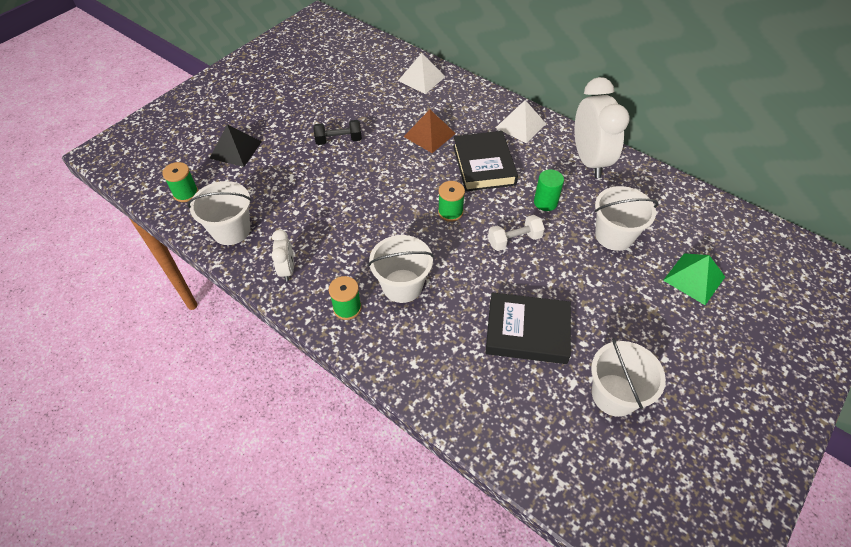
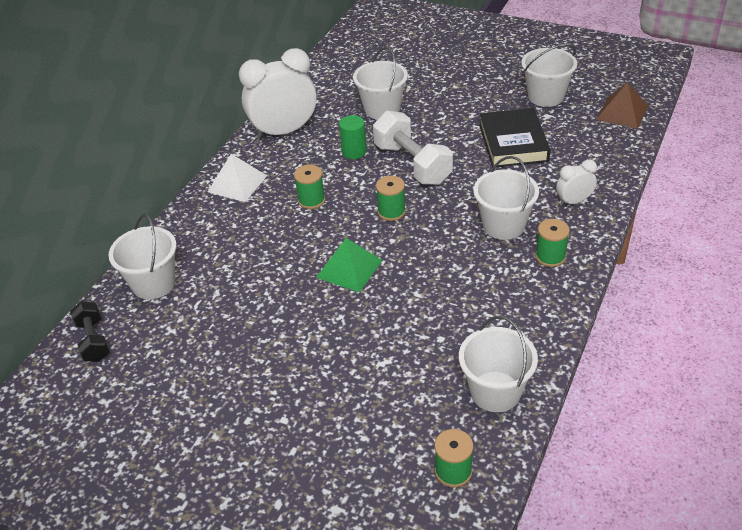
camera: 100 degrees left, 10 degrees down
(236, 149) = (348, 446): black pyramid -> none
(287, 269) = (527, 318): white clock -> white clock (574, 201)
(339, 140) = (300, 334): black dumbbell -> black dumbbell (93, 340)
(421, 78) = (153, 283): white pyramid -> white bucket
(429, 134) = (269, 252): brown pyramid -> brown pyramid (622, 112)
(483, 165) = (311, 200): black book -> green spool
(514, 240) = (412, 164): white dumbbell -> white dumbbell, size x1.71
(694, 278) = (413, 68): green pyramid -> green pyramid (349, 268)

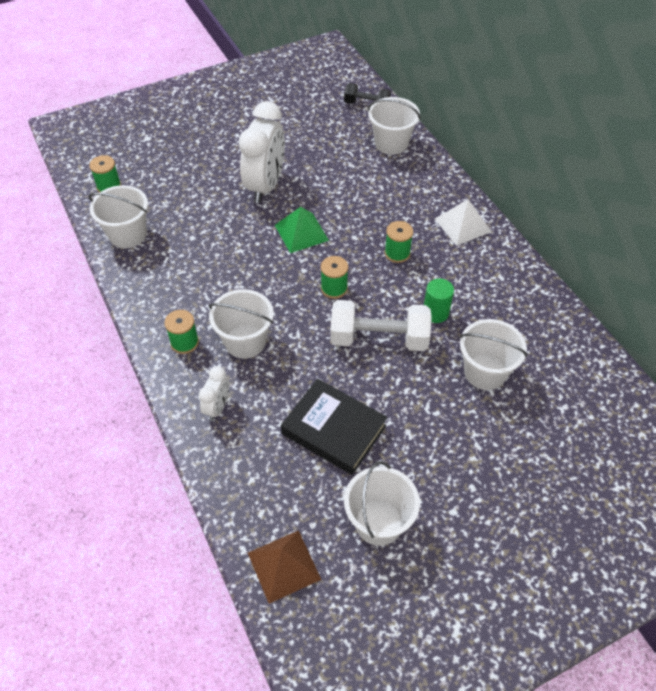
camera: 125 degrees right, 10 degrees up
(284, 131) = (512, 286): white clock -> white clock (265, 186)

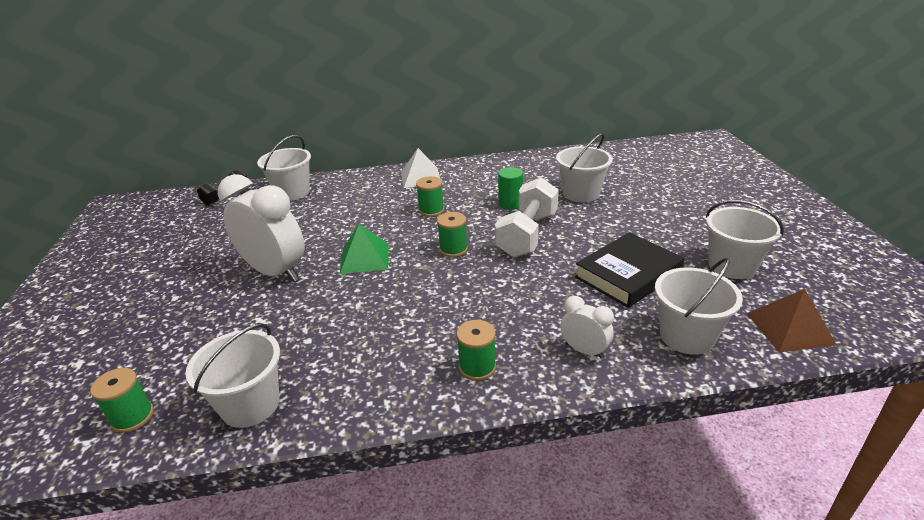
camera: 70 degrees left, 20 degrees down
(245, 341) = (496, 317): white bucket -> white bucket (687, 336)

